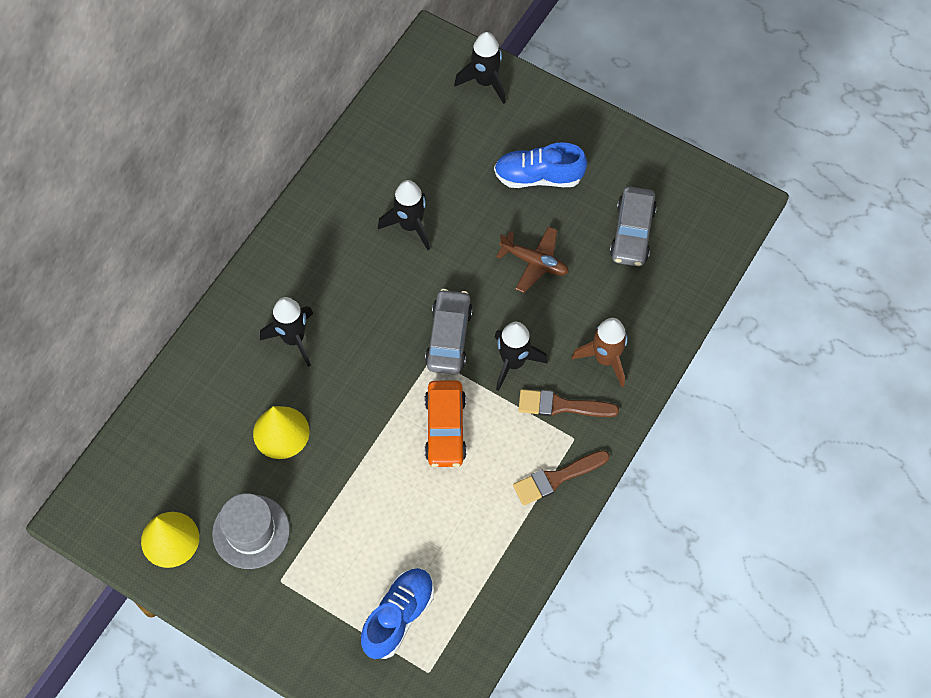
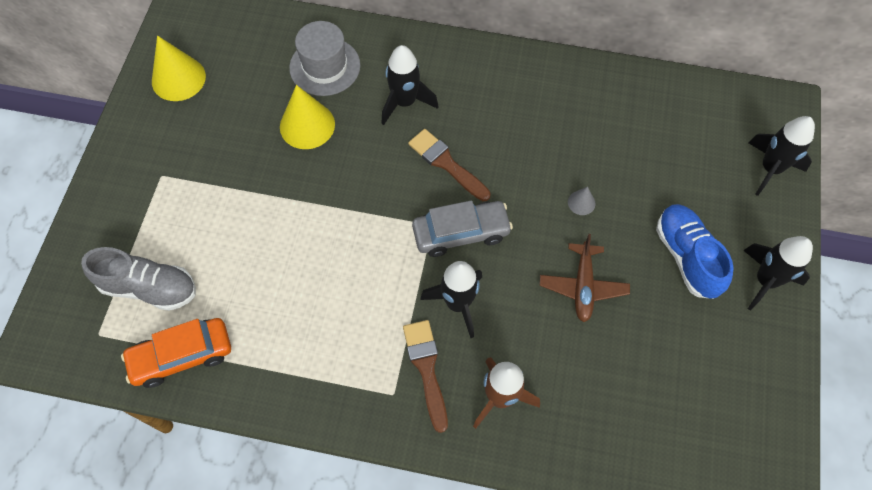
camera: 70 degrees right, 0 degrees up
(251, 531) = (202, 136): grey hat -> grey hat (325, 66)
(398, 616) = (149, 287): blue shoe -> grey shoe
(410, 225) = (568, 157): black rocket -> black rocket (765, 280)
(445, 428) = (360, 263): orange car -> orange car (182, 356)
(458, 233) = (581, 202): none -> grey cone
(556, 478) = (341, 391): brown brush -> brown brush (446, 163)
(632, 232) = (669, 377): grey car -> none

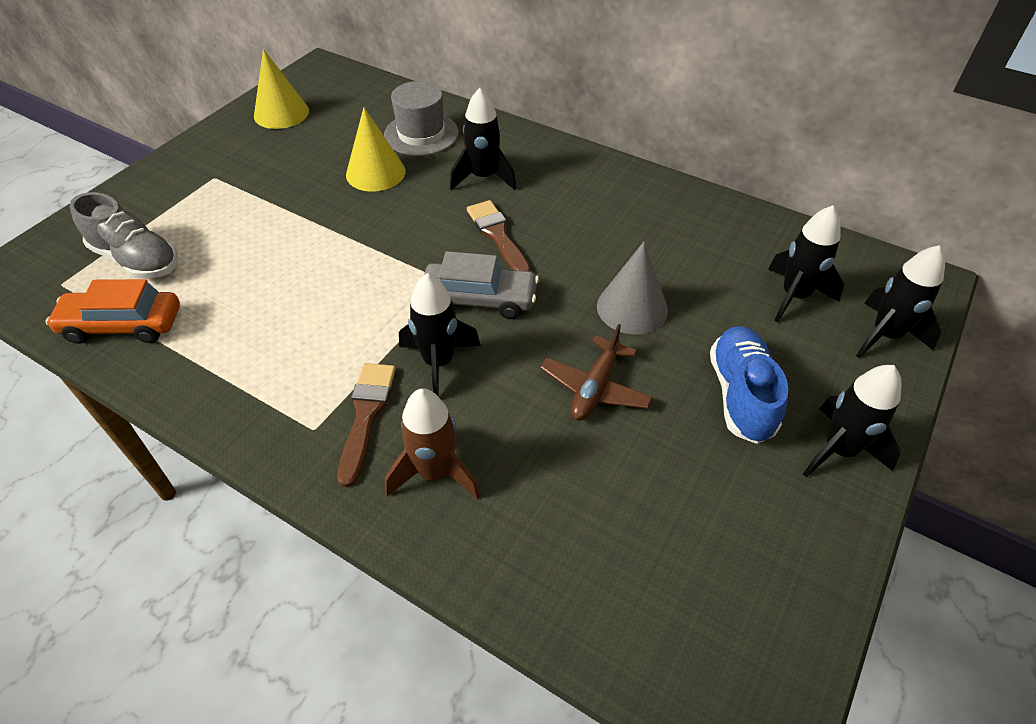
camera: 20 degrees right, 15 degrees down
(581, 202) = (632, 308): grey cone -> grey cone, size x2.09
(696, 152) = (794, 296): none -> black rocket

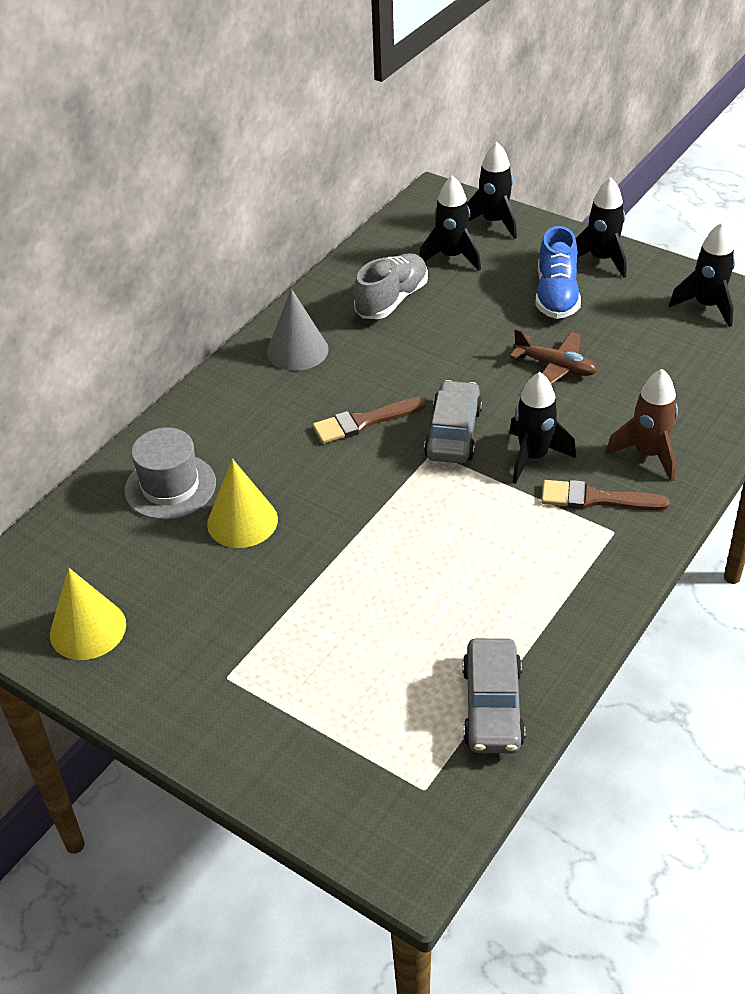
camera: 85 degrees left, 5 degrees down
(123, 325) = (492, 706): orange car -> grey car
(136, 259) = (383, 721): grey shoe -> grey shoe (391, 300)
(483, 178) = (265, 433): black rocket -> black rocket (706, 306)
(632, 308) = (464, 342): grey cone -> grey cone (297, 350)
(741, 395) = (556, 295): blue shoe -> blue shoe turned 90 degrees counterclockwise

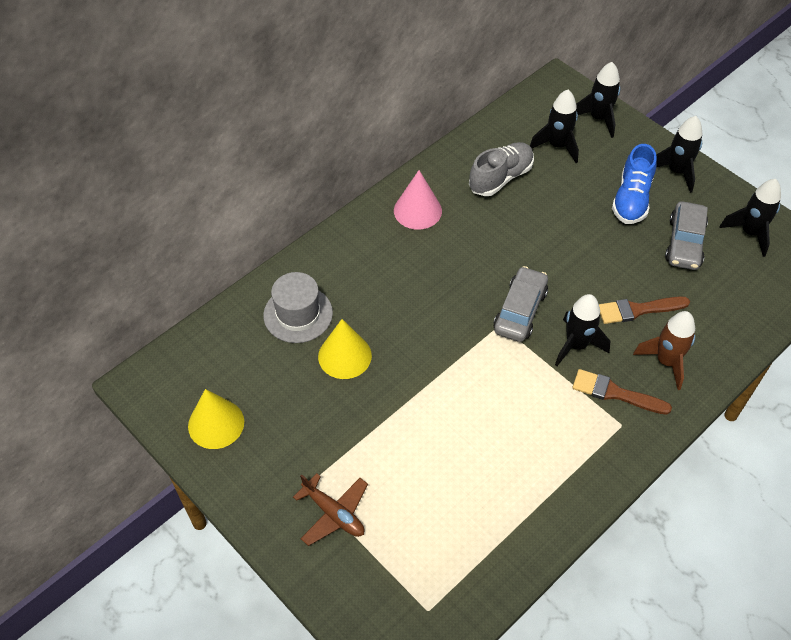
camera: 10 degrees right, 10 degrees up
(297, 350) = (417, 210): grey cone -> pink cone
(364, 422) = (454, 286): brown brush -> brown brush (638, 310)
(492, 706) = (493, 554): grey car -> grey car (684, 243)
(555, 367) = (614, 266): brown plane -> brown plane (333, 513)

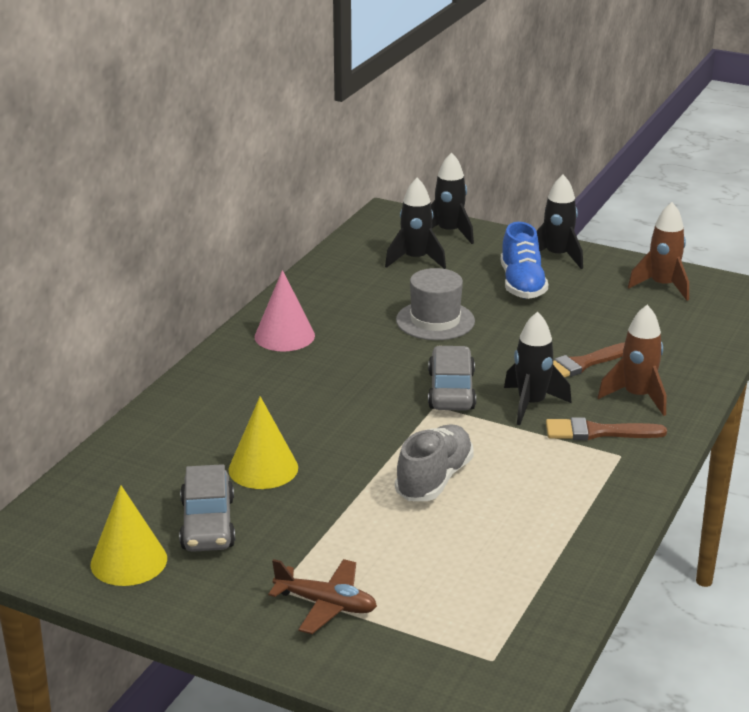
camera: 20 degrees left, 25 degrees down
(298, 314) = (184, 446): grey hat -> grey hat (435, 321)
(500, 178) = (366, 294): grey shoe -> grey shoe (434, 479)
(684, 243) = (599, 306): grey car -> grey car (207, 524)
(750, 233) = (662, 286): black rocket -> brown rocket

